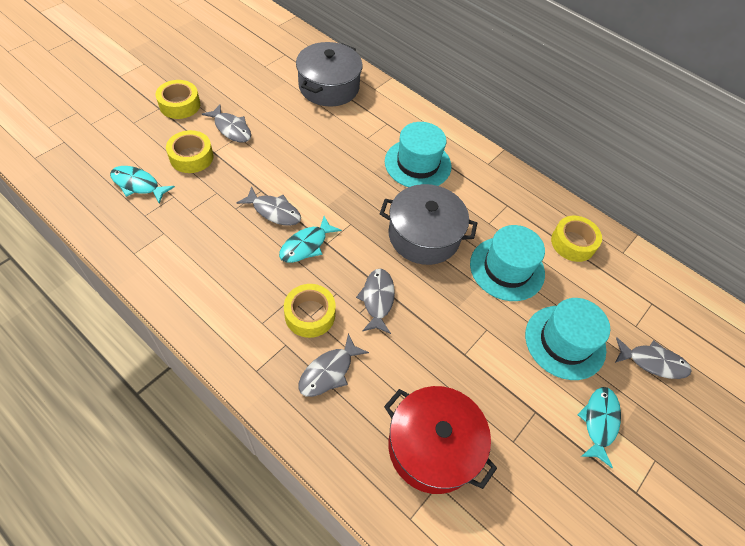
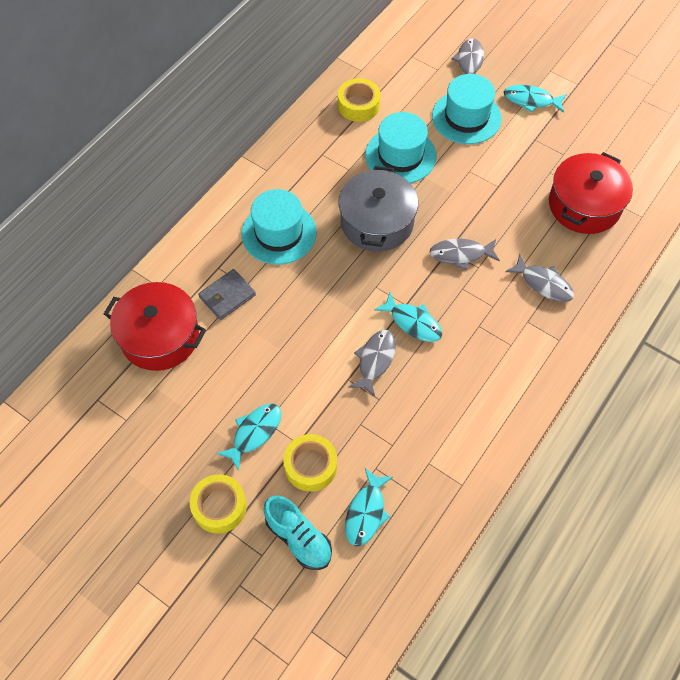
camera: 90 degrees left, 5 degrees up
(136, 143) = (298, 538): none -> turquoise shoe
(231, 129) = (254, 433): grey fish -> turquoise fish
(310, 314) = (491, 307): yellow tape -> none
(329, 87) = (160, 336): grey pot -> red pot
(358, 126) = (227, 296): none -> grey wallet

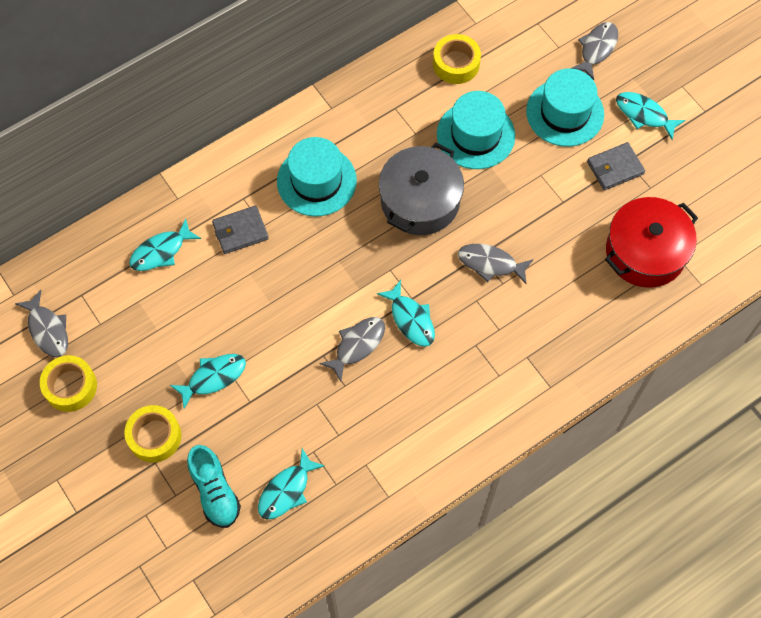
camera: 20 degrees right, 5 degrees up
(160, 336) = (161, 251): red pot -> turquoise fish
(310, 466) = (253, 428): yellow tape -> yellow tape (70, 386)
(527, 147) = (615, 168): none -> grey wallet
(543, 284) = (561, 323): grey fish -> grey fish (47, 329)

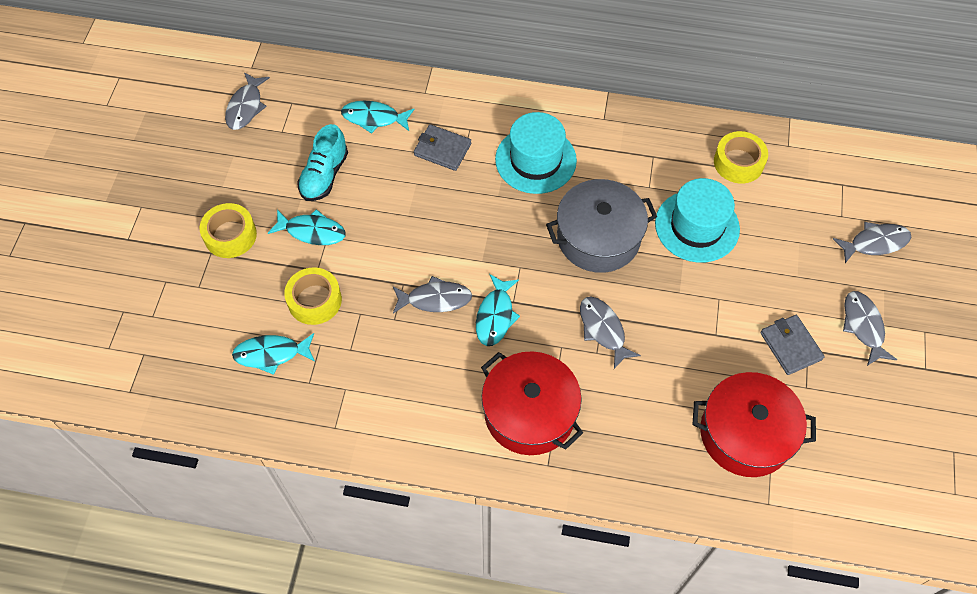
camera: 45 degrees right, 5 degrees down
(70, 386) = (217, 155): yellow tape -> yellow tape (314, 300)
(215, 491) = (225, 309): turquoise shoe -> turquoise shoe (324, 175)
(503, 364) = (529, 413): none -> red pot
(565, 113) = (792, 269): turquoise hat -> none
(615, 168) = (790, 346): grey wallet -> grey wallet turned 45 degrees clockwise
(644, 115) = (863, 326): turquoise fish -> grey fish

